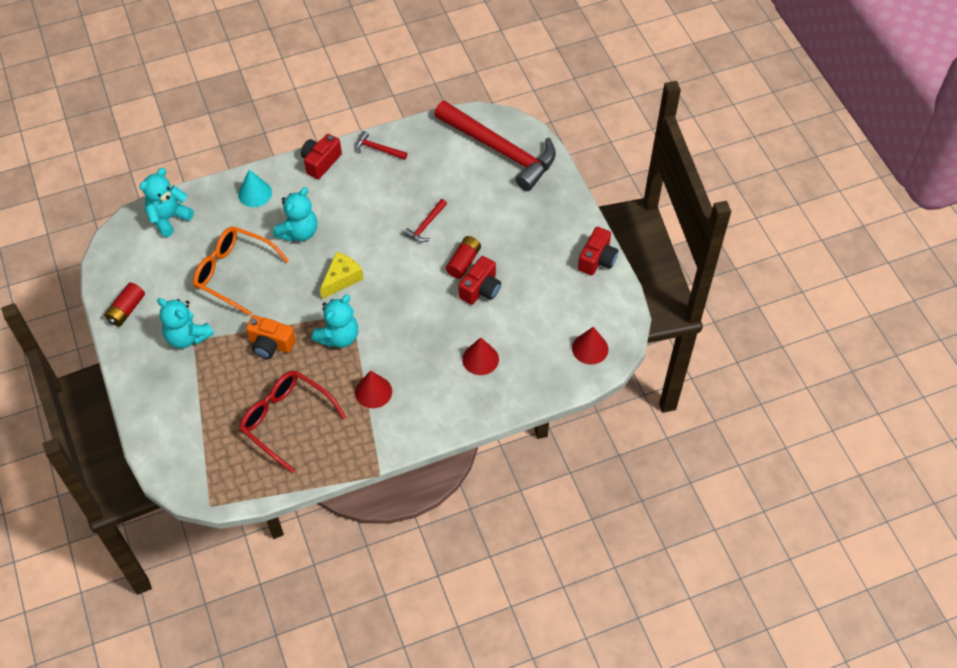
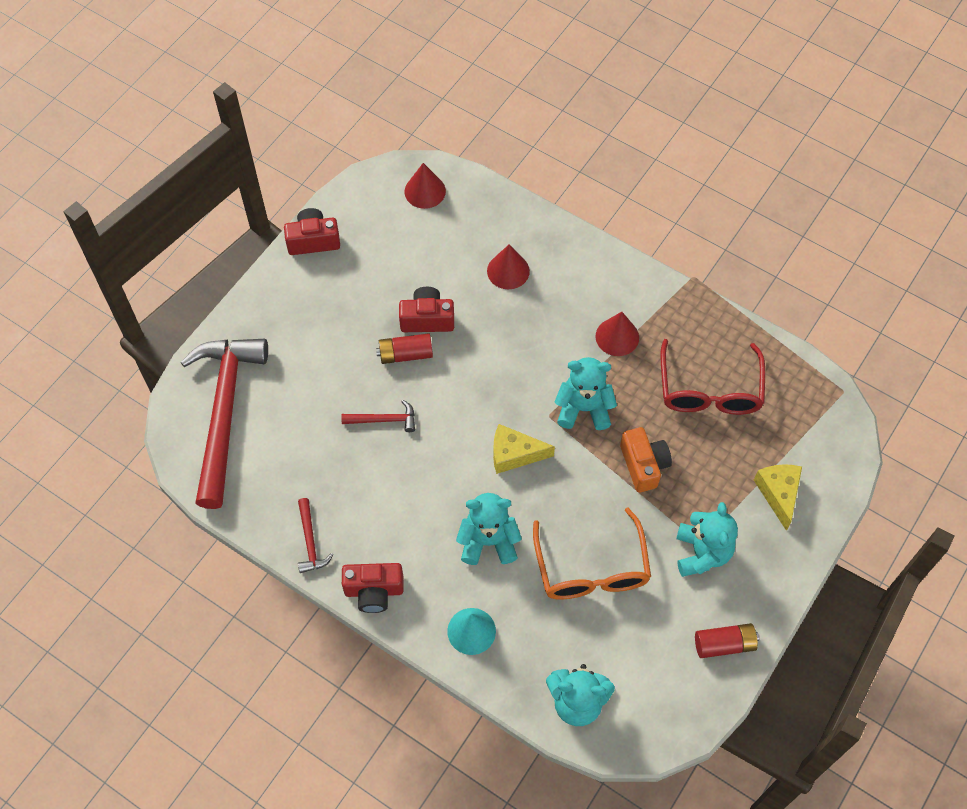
camera: 125 degrees left, 5 degrees up
(182, 408) = (778, 493): none -> yellow cheese

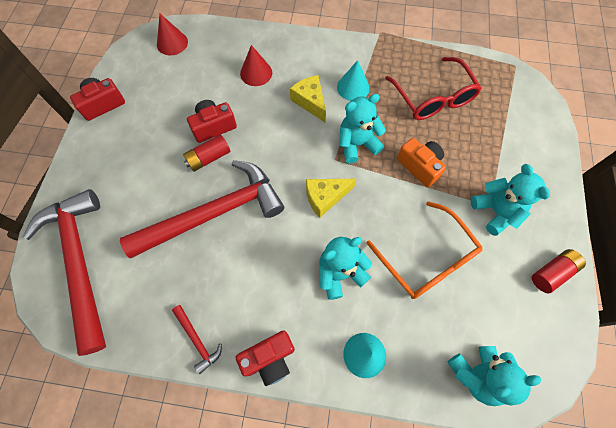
camera: 25 degrees left, 5 degrees up
(384, 420) = (214, 213): red hammer -> red hammer, size x2.49
(617, 337) = (353, 87): red cone -> turquoise cone
(778, 493) = (518, 147): yellow cheese -> yellow cheese (310, 102)

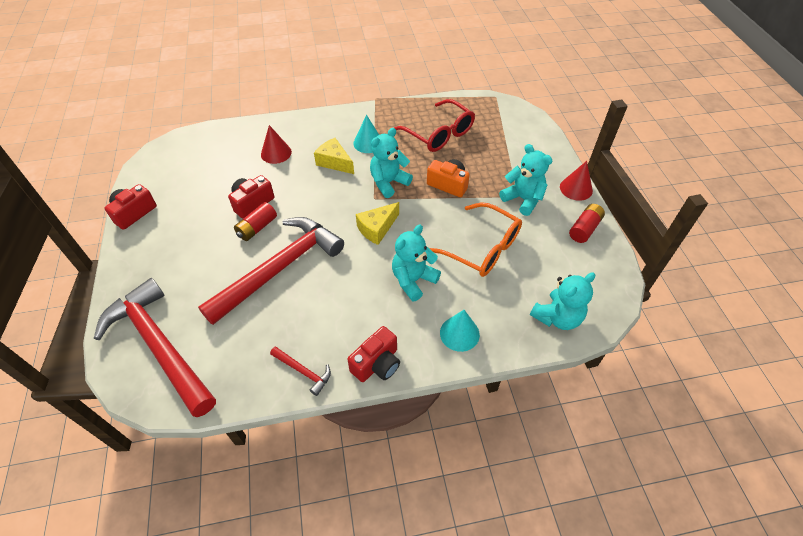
camera: 20 degrees left, 15 degrees down
(172, 43) = (185, 149): red cone -> red cone (576, 188)

